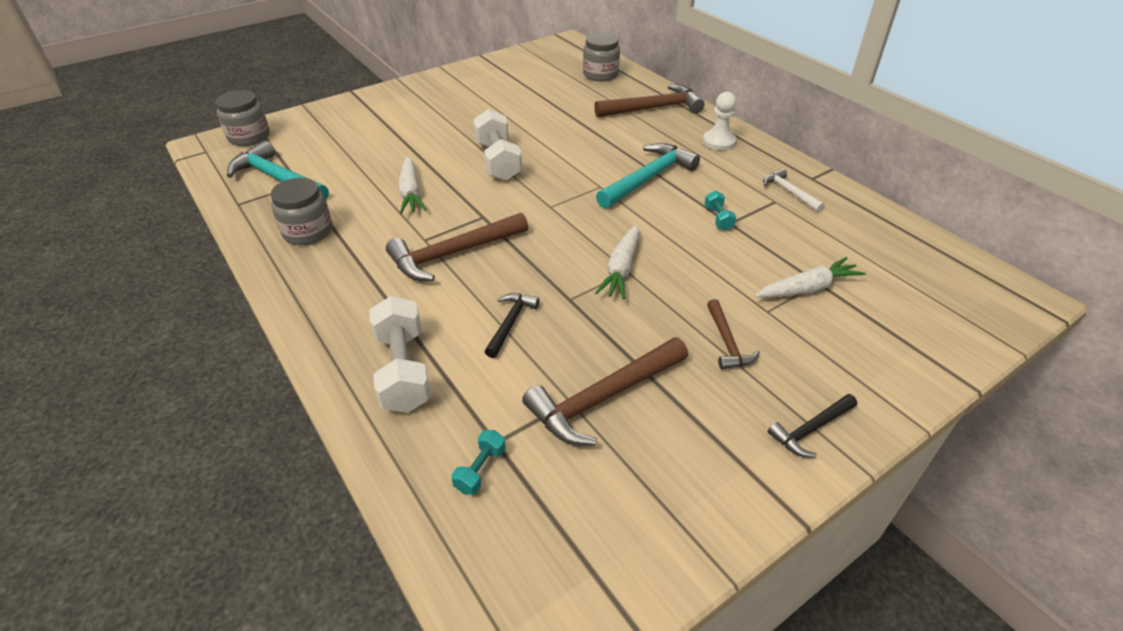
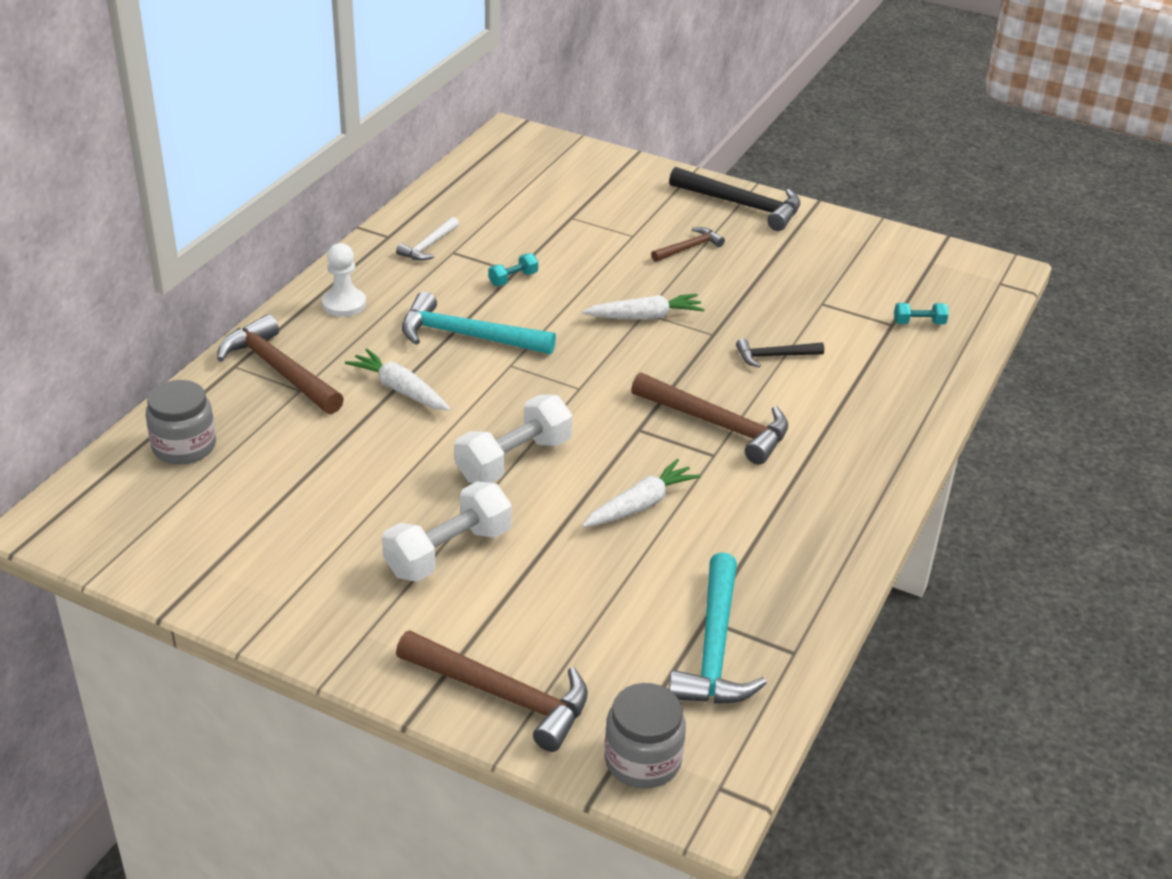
camera: 120 degrees left, 5 degrees down
(308, 231) = (783, 552): grey jar -> none
(403, 370) = (882, 393): white dumbbell -> white dumbbell (448, 552)
(603, 398) = (803, 289): brown hammer -> brown hammer (502, 695)
(807, 288) = (585, 221): white carrot -> white carrot (400, 389)
(811, 429) = (742, 205): black hammer -> black hammer, size x1.82

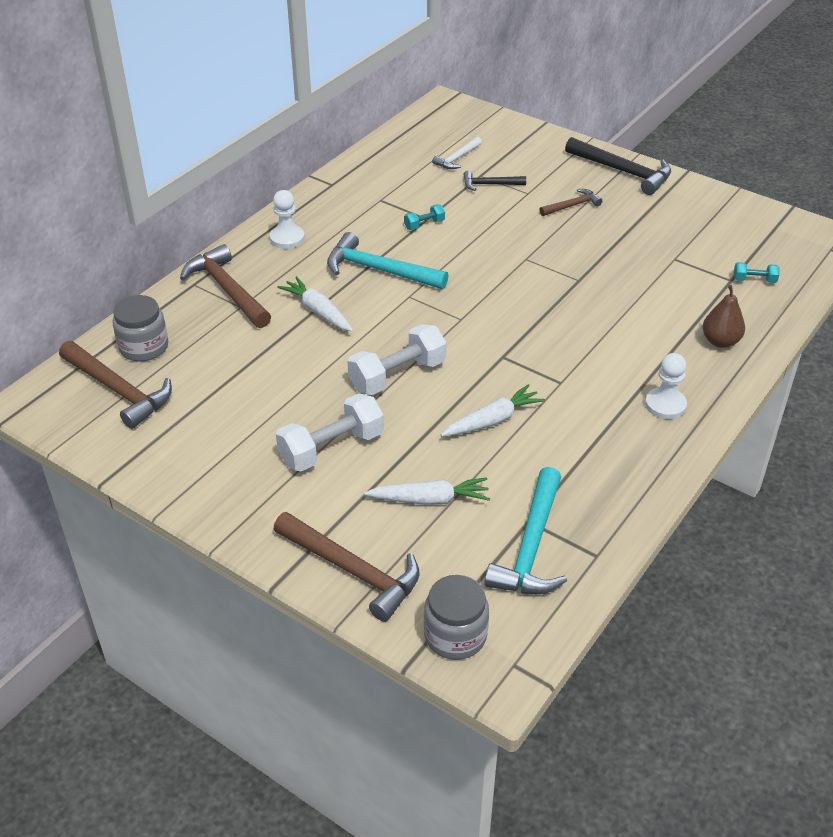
camera: 10 degrees right, 5 degrees up
(429, 246) = (362, 194): white hammer -> white hammer (457, 158)
(645, 317) = (525, 262): white carrot -> white carrot (430, 499)
(717, 425) = (568, 357): brown hammer -> brown hammer (118, 390)
(774, 356) = (626, 302): black hammer -> black hammer (490, 184)
(842, 472) = (665, 405): none -> white pawn
(892, 395) = (720, 341): none -> brown pear

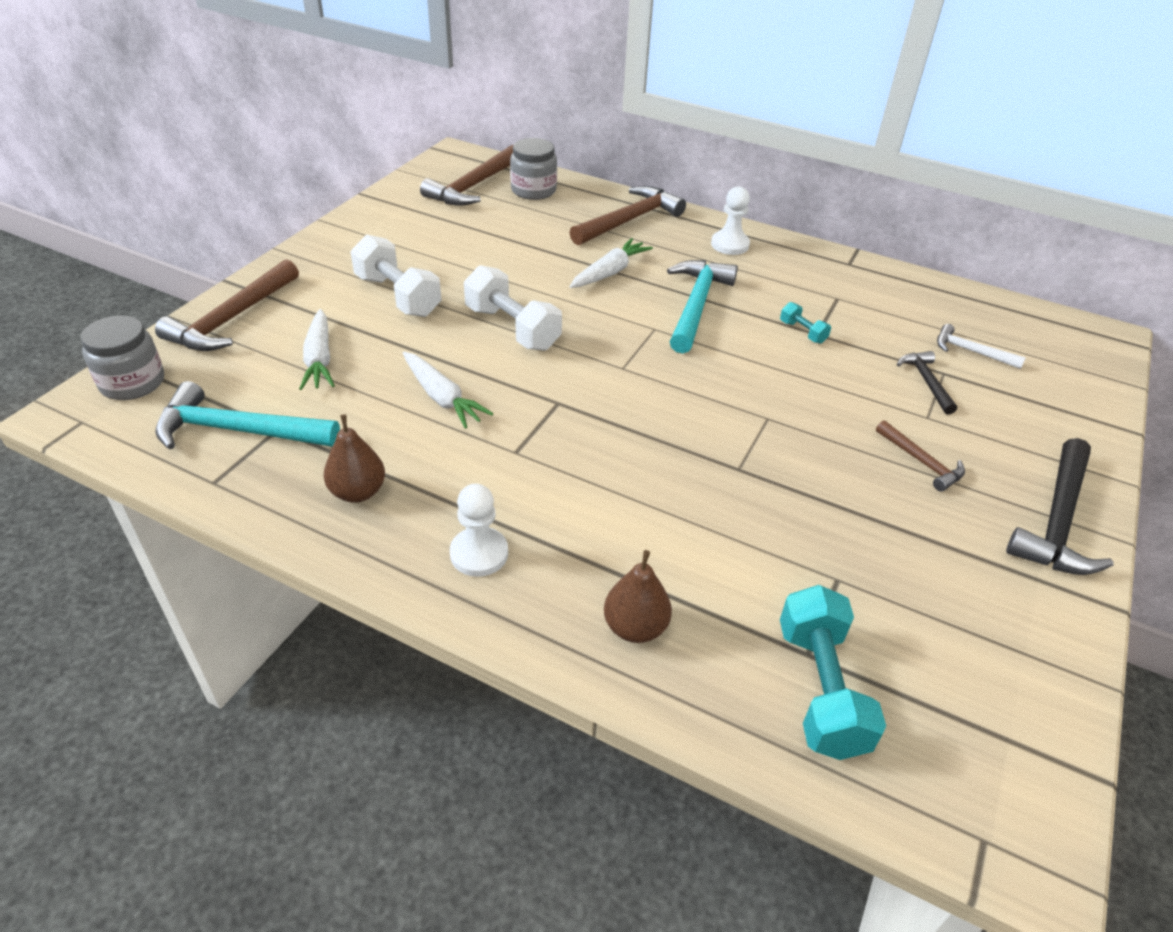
camera: 80 degrees right, 0 degrees up
(606, 467) = (358, 492): none -> brown pear
(754, 280) = (821, 689): turquoise dumbbell -> turquoise dumbbell, size x2.09

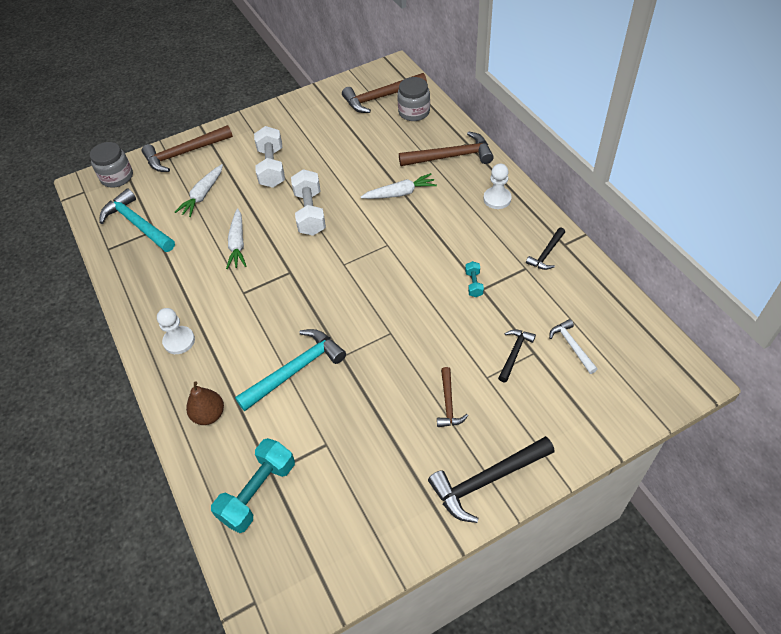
camera: 40 degrees right, 10 degrees up
(358, 492) = (158, 282): brown pear -> none
(696, 305) = (427, 238): turquoise hammer -> turquoise hammer (295, 370)
(842, 277) = (546, 253): none -> black hammer

